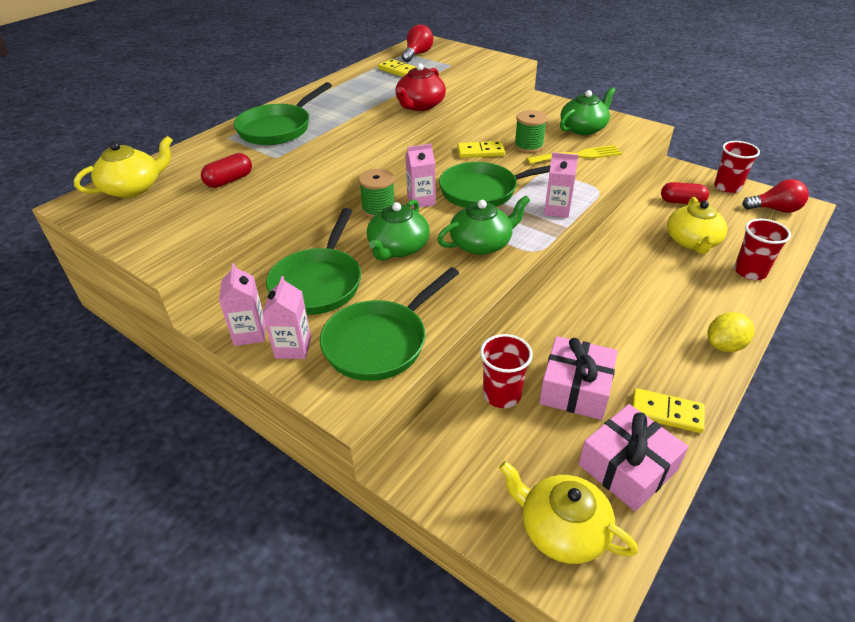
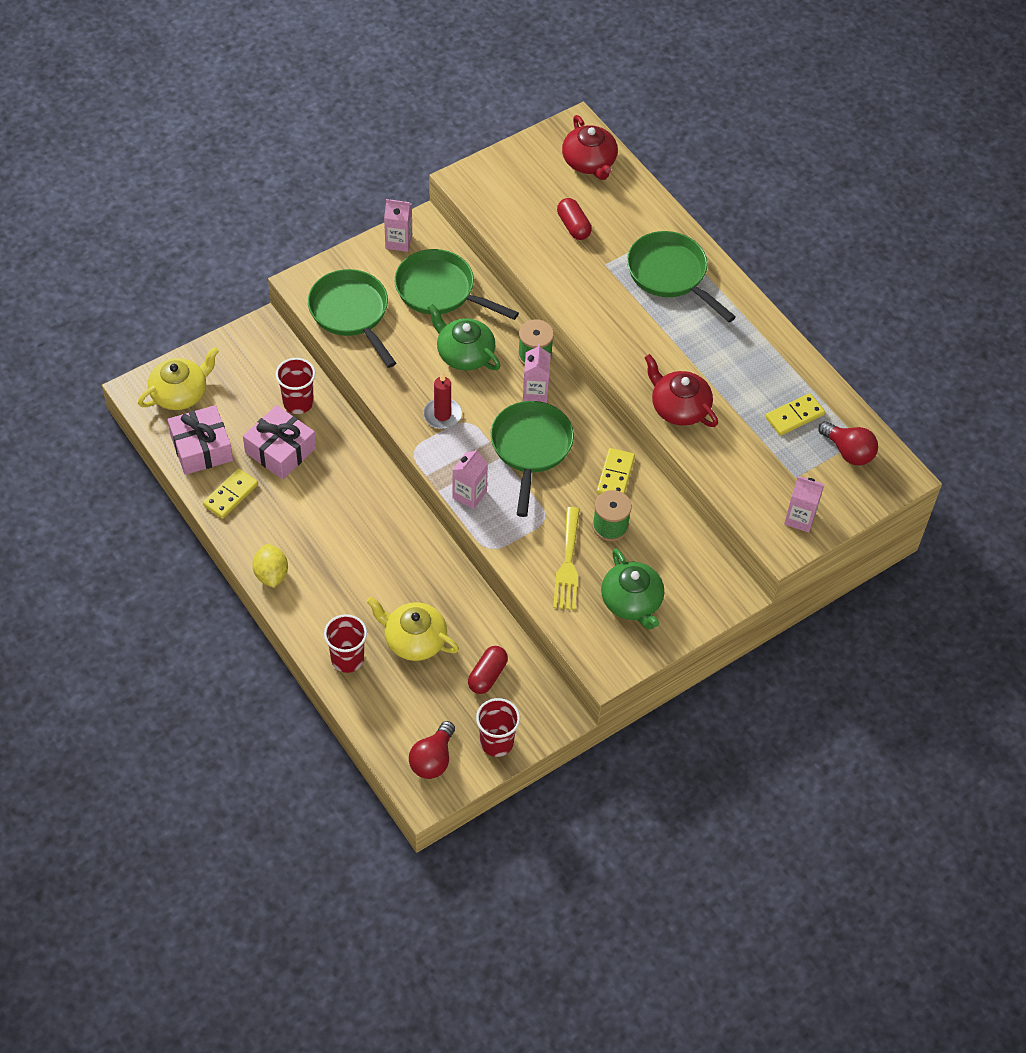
camera: 105 degrees right, 15 degrees up
(133, 188) = (589, 162): yellow teapot -> red teapot
(293, 347) = (371, 263): pink carton -> pink carton (800, 518)
(481, 244) = (442, 415): green teapot -> red candle

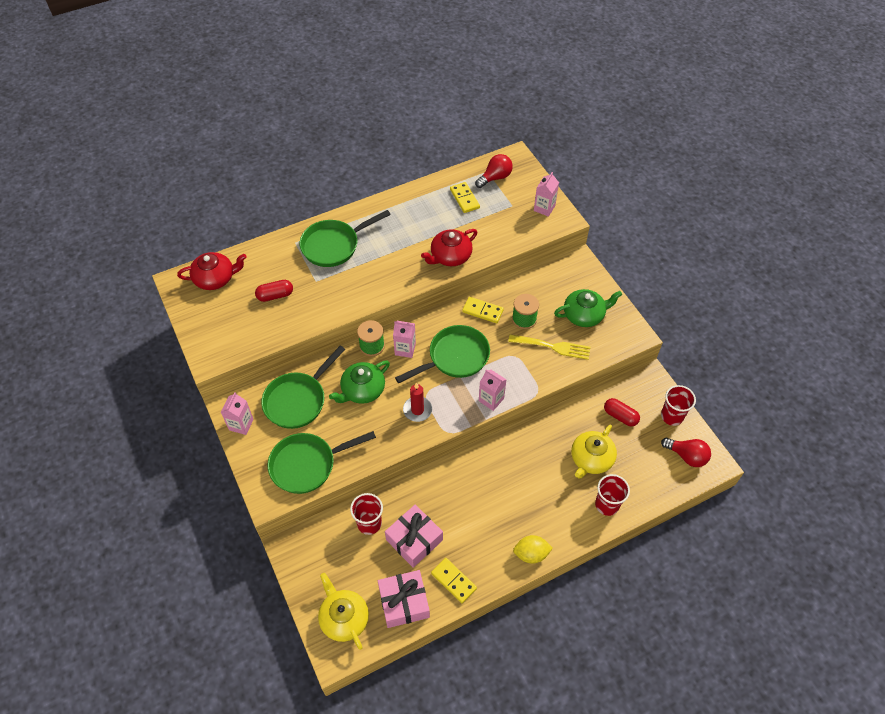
camera: 80 degrees left, 0 degrees up
(530, 449) = (455, 357): green pan -> green pan turned 135 degrees clockwise

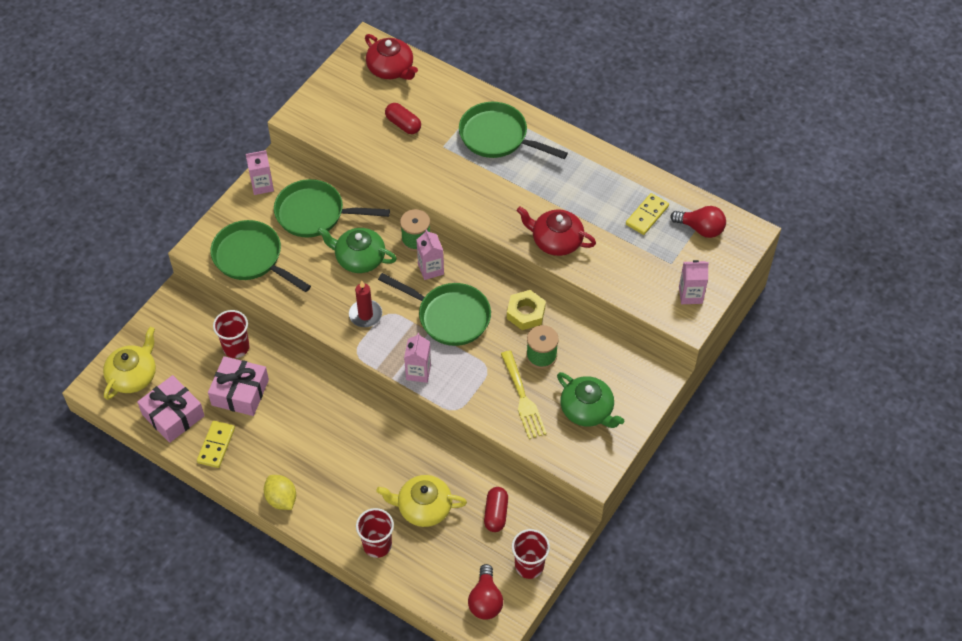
camera: 60 degrees right, 0 degrees up
(482, 311) = (526, 313): yellow domino -> yellow nut

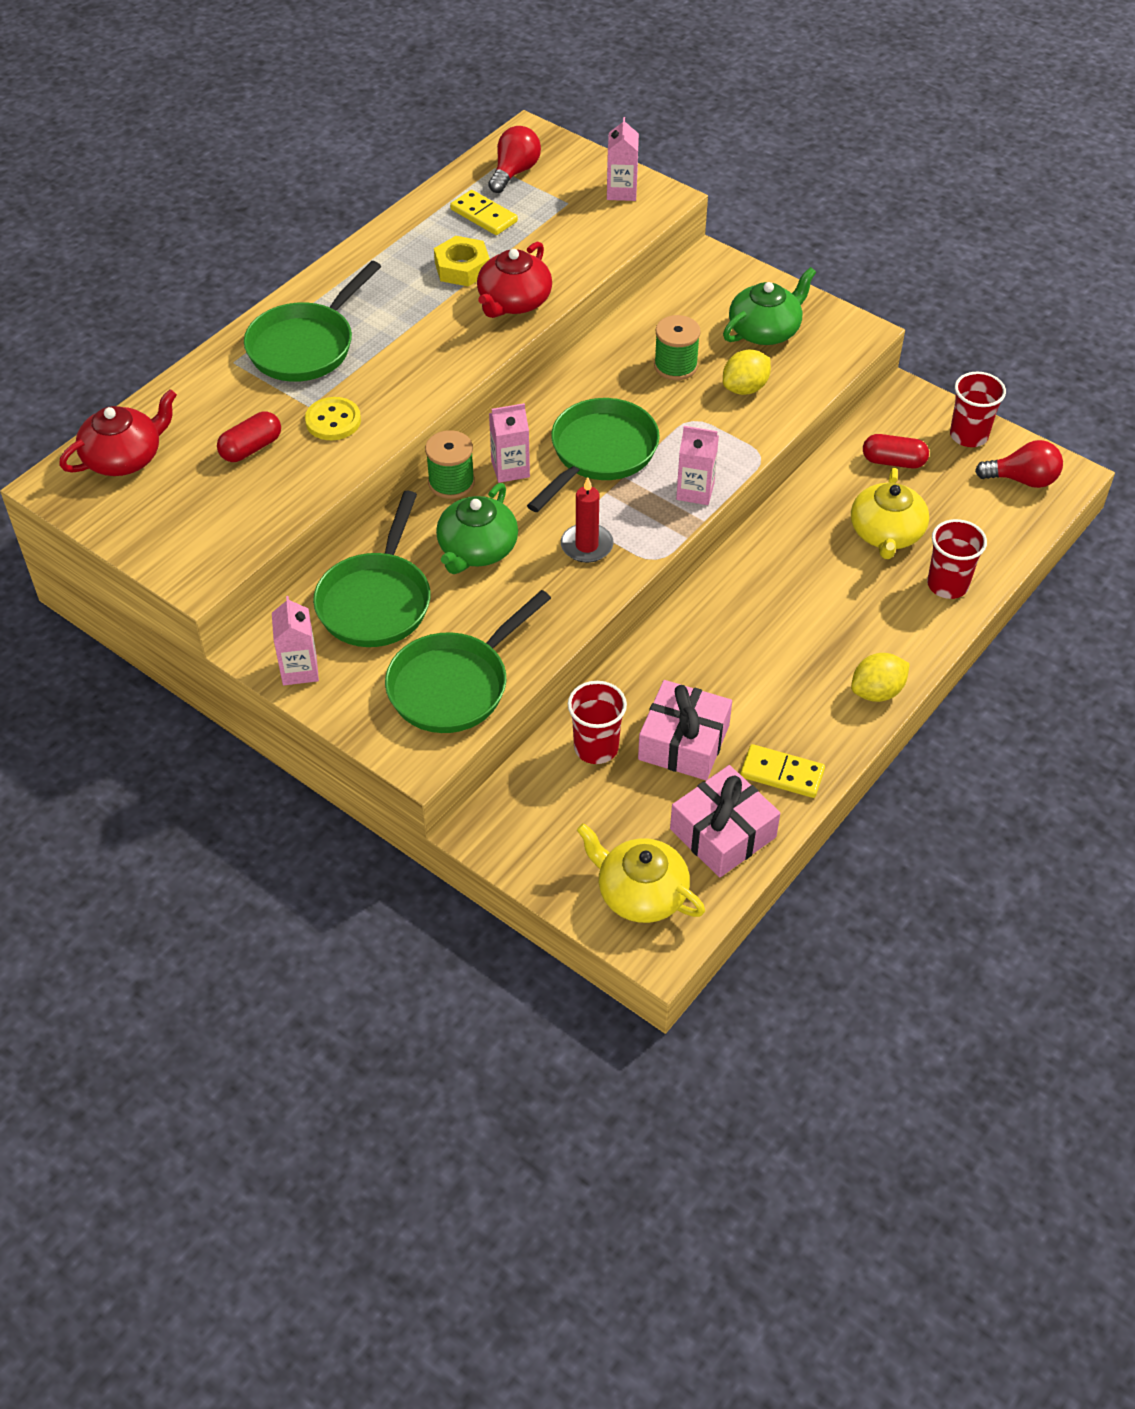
camera: 85 degrees left, 5 degrees down
(430, 160) = (333, 421): none -> yellow button
(523, 398) = (745, 388): yellow fork -> yellow lemon
(526, 313) = (602, 375): yellow nut -> yellow nut (462, 268)

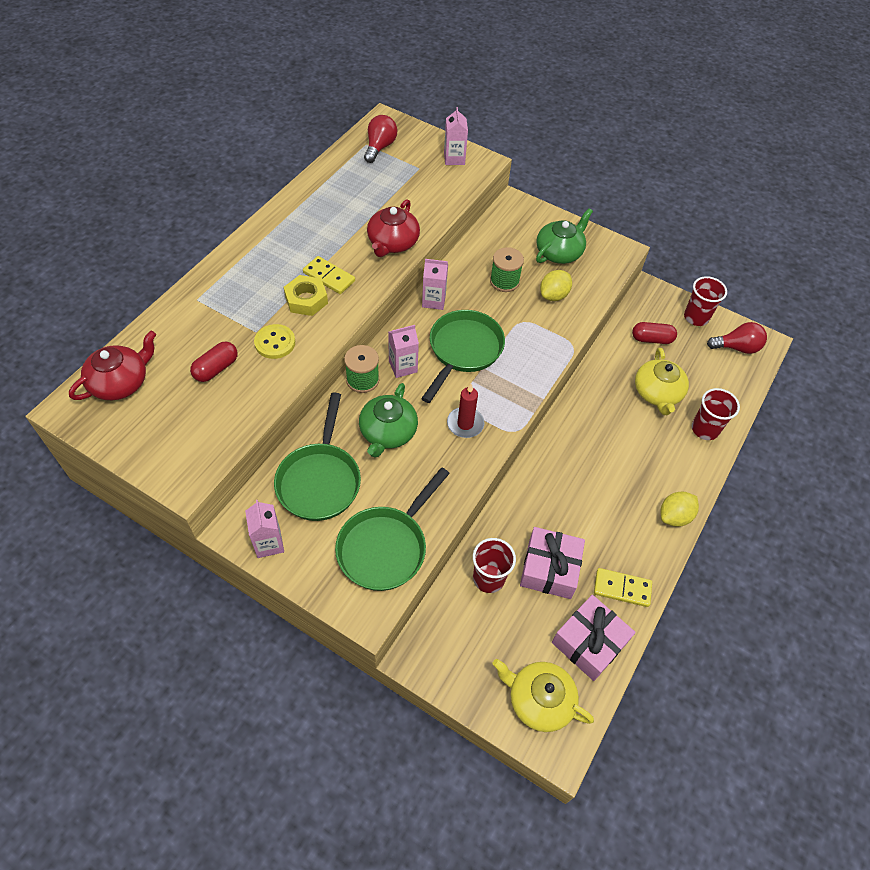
camera: 10 degrees left, 5 degrees up
(306, 345) = (249, 284): green pan -> none
(462, 268) = (353, 219): yellow nut -> yellow nut (306, 299)
(483, 216) = (363, 179): yellow domino -> yellow domino (329, 277)
(695, 491) = (533, 376): pink carton -> pink carton (434, 300)

